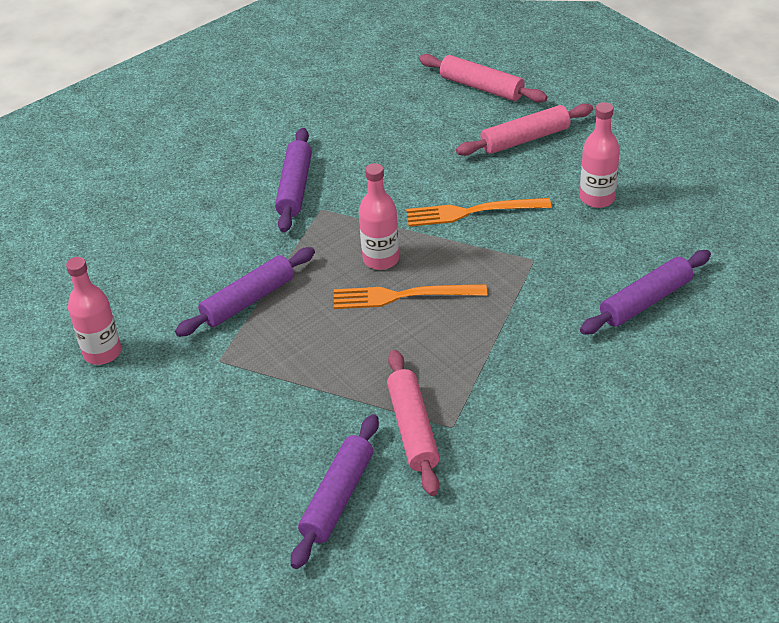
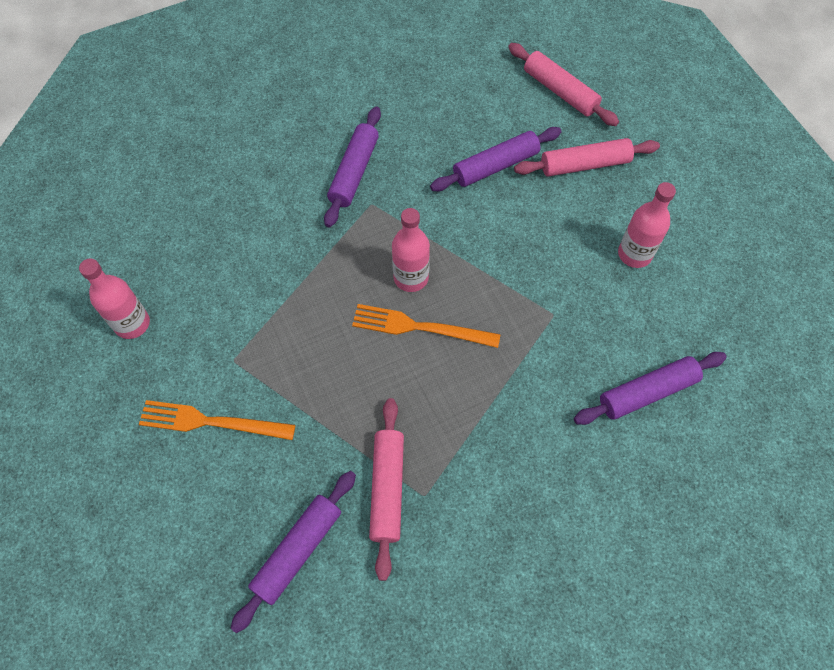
camera: 10 degrees right, 20 degrees up
(248, 300) = (277, 296): purple rolling pin -> purple rolling pin (495, 166)
(472, 212) = (511, 242): orange fork -> orange fork (211, 422)

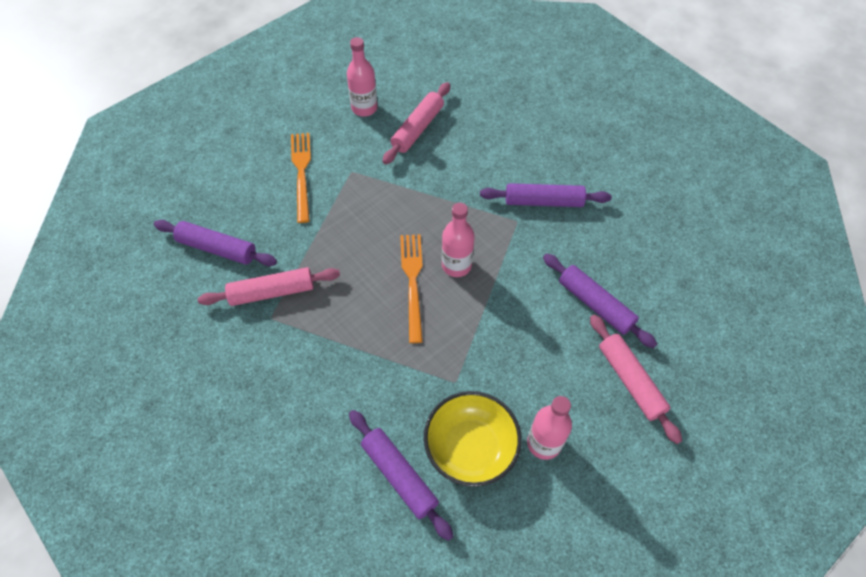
camera: 75 degrees right, 5 degrees down
(560, 91) = (710, 343): pink rolling pin -> pink rolling pin (418, 128)
(628, 318) = (471, 447): none -> yellow bowl

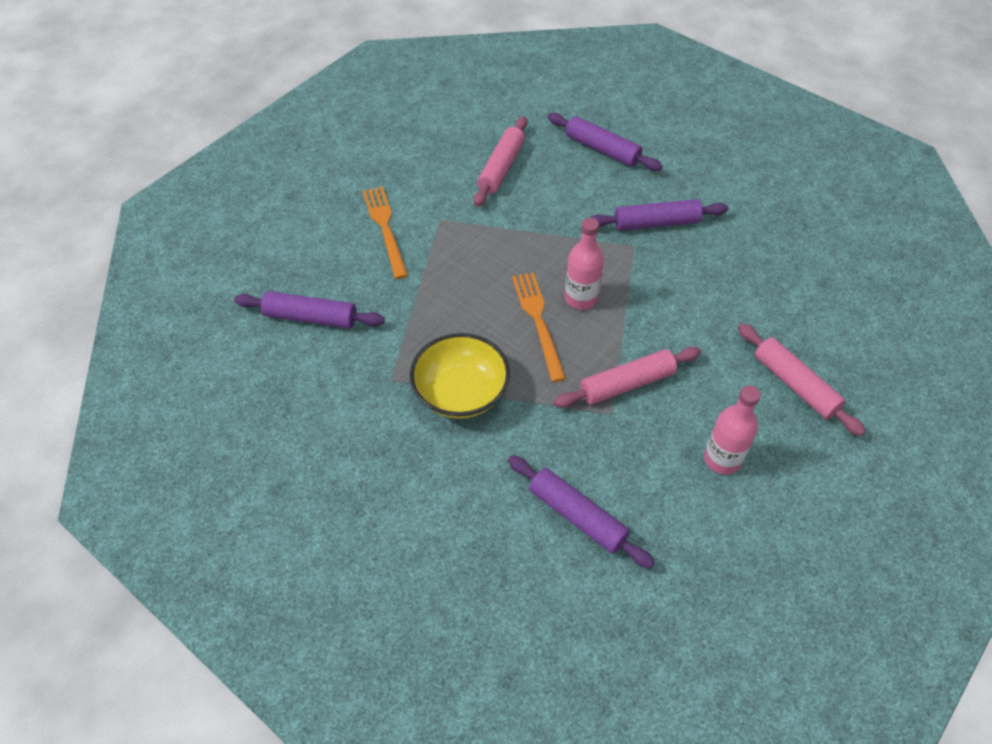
camera: 10 degrees left, 5 degrees down
(272, 292) = (385, 353): pink rolling pin -> pink rolling pin (626, 384)
(364, 108) = (437, 154): pink bottle -> none
(471, 447) = (646, 475): yellow bowl -> yellow bowl (461, 392)
(595, 304) = (738, 316): purple rolling pin -> purple rolling pin (602, 149)

